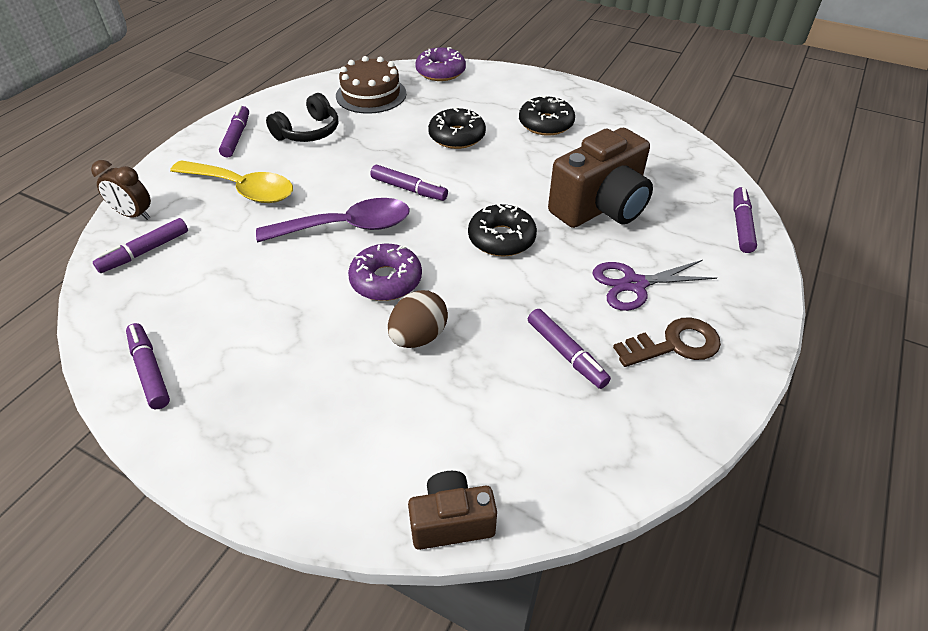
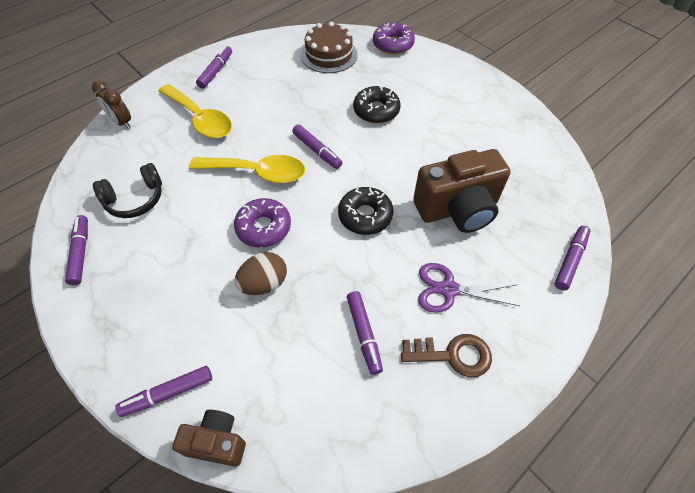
camera: 20 degrees right, 10 degrees up
(145, 251) = (116, 155): purple marker -> purple marker (168, 393)
(308, 132) = (268, 79): black headphones -> black headphones (135, 199)
(346, 227) = (257, 172): purple spoon -> yellow spoon
(546, 124) = (453, 116): black donut -> none

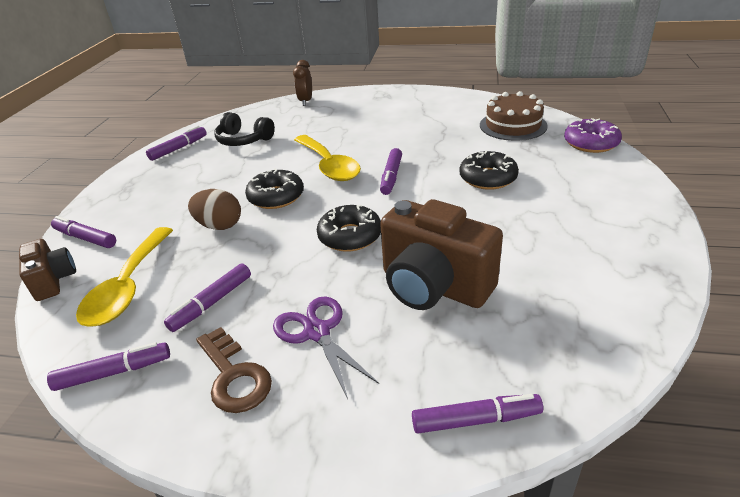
camera: 55 degrees right, 20 degrees down
(200, 119) = (350, 120): yellow spoon -> yellow spoon (128, 287)
(216, 71) = (407, 100): purple marker -> purple marker (113, 372)
(263, 227) = (276, 197): purple donut -> black donut

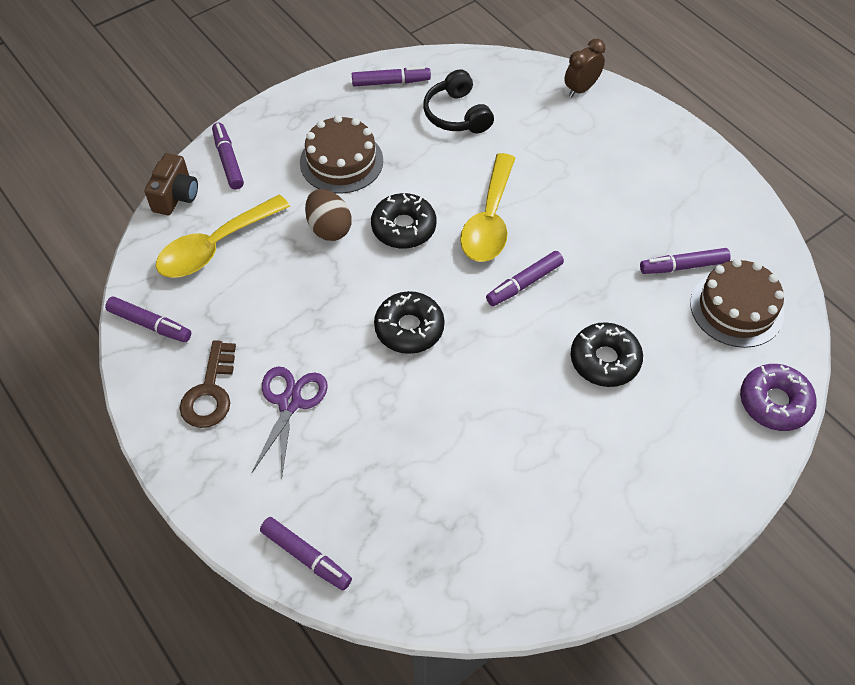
camera: 40 degrees right, 20 degrees up
(187, 193) = (341, 161): none -> brown cake
(212, 303) = (252, 313): purple marker -> purple marker (683, 266)
(433, 286) = (408, 435): brown camera -> none

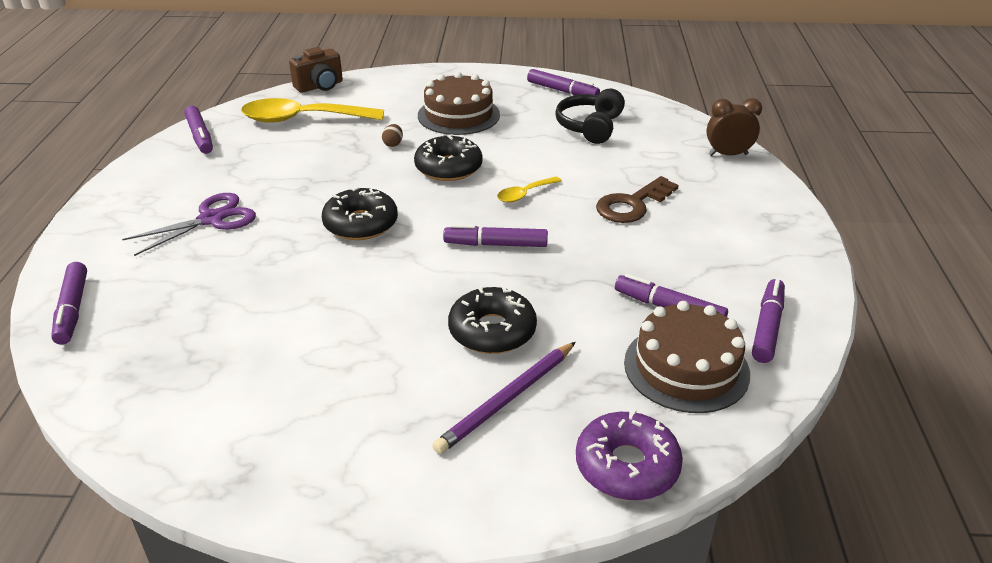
camera: 40 degrees right, 20 degrees down
(210, 392) = (175, 186): brown key -> brown key (632, 205)
(228, 161) = (381, 84): purple marker -> purple marker (767, 327)
(329, 228) = (393, 144): brown egg -> brown egg, size x0.48
(489, 220) = (524, 194): yellow spoon -> yellow spoon, size x0.47
(670, 406) = (507, 399): none -> purple pencil

